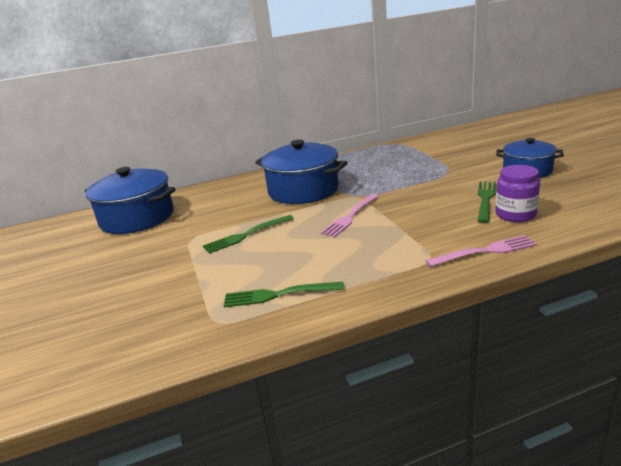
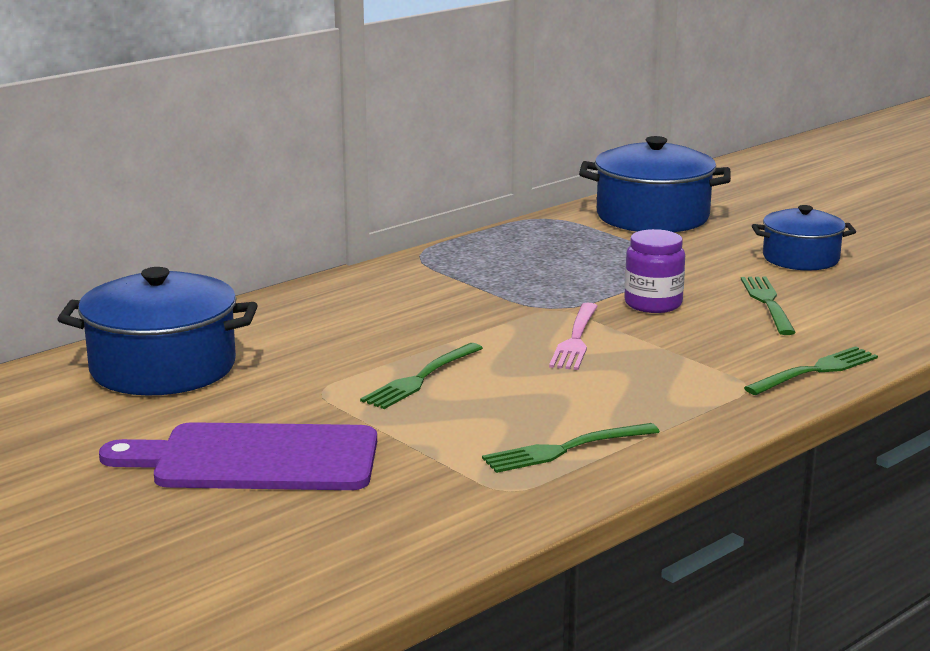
camera: 25 degrees left, 5 degrees down
(116, 279) = (256, 459): none -> purple cutting board
(303, 190) = (449, 304): blue pot -> blue pot (652, 216)
(485, 251) = (815, 371): pink fork -> green fork
(515, 214) = (824, 321): purple jar -> purple jar (653, 304)

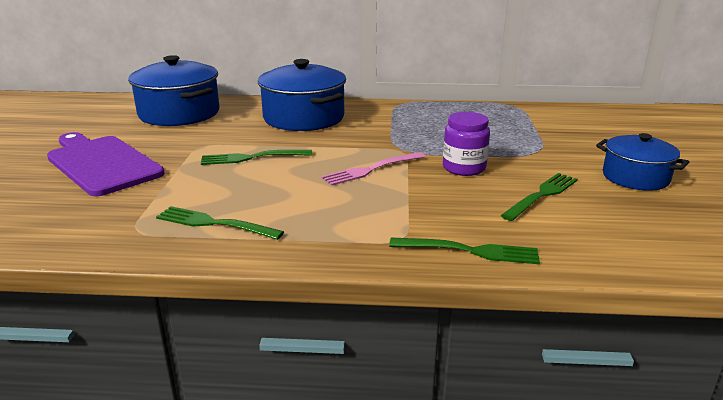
camera: 45 degrees right, 5 degrees up
(652, 216) = (583, 123): blue pot -> blue pot (303, 118)

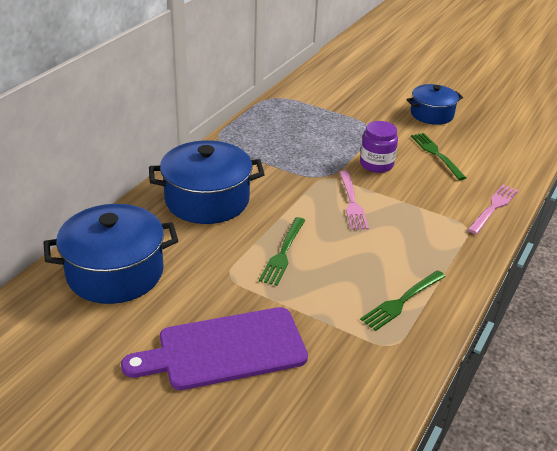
camera: 65 degrees left, 10 degrees up
(469, 251) = (493, 207): green fork -> pink fork

